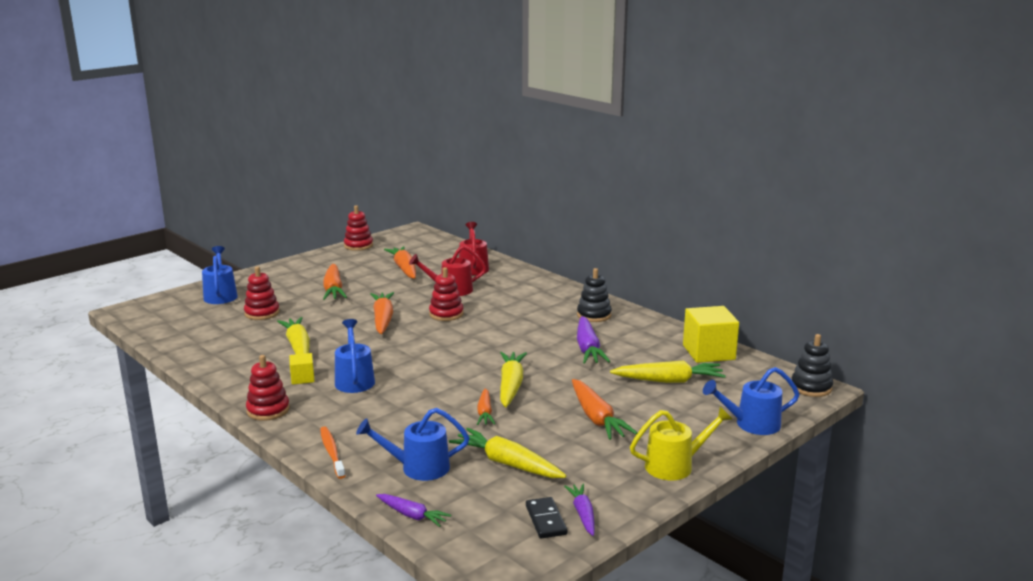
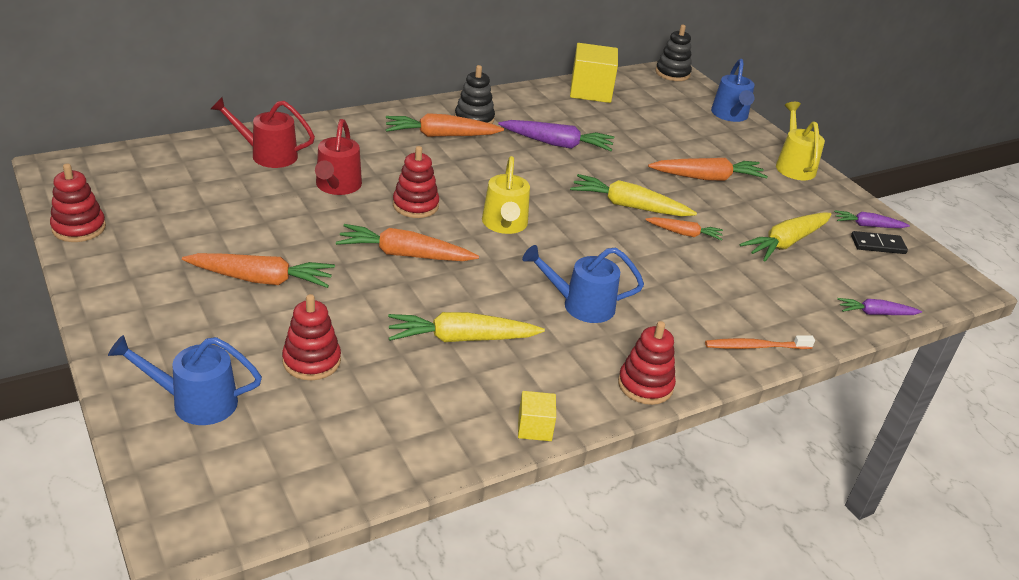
camera: 80 degrees left, 15 degrees up
(302, 378) = (562, 346): yellow cube -> yellow cube (534, 428)
(404, 269) = (226, 206): orange carrot -> orange carrot (441, 135)
(412, 515) = (875, 313): purple carrot -> purple carrot turned 135 degrees counterclockwise
(417, 468) = (791, 295): blue watering can -> none
(443, 344) = (505, 225): none -> yellow watering can
(669, 381) = (642, 125): yellow carrot -> none

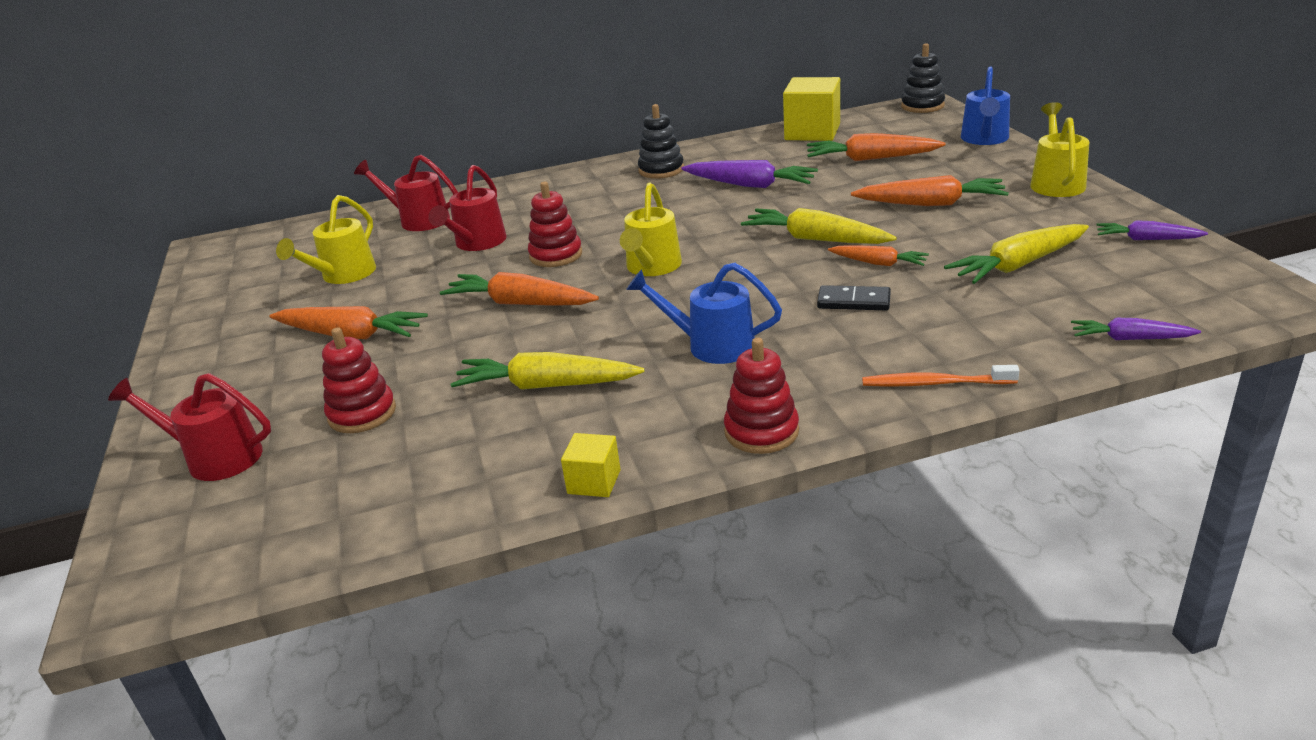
camera: 20 degrees right, 5 degrees down
(79, 228) = (194, 297): red stacking toy -> none
(194, 402) = (214, 457): blue watering can -> red watering can
(222, 213) = (343, 275): none -> yellow watering can
(441, 135) = (616, 188): orange carrot -> orange carrot (871, 159)
(878, 245) = (1156, 260): black domino -> black domino (853, 301)

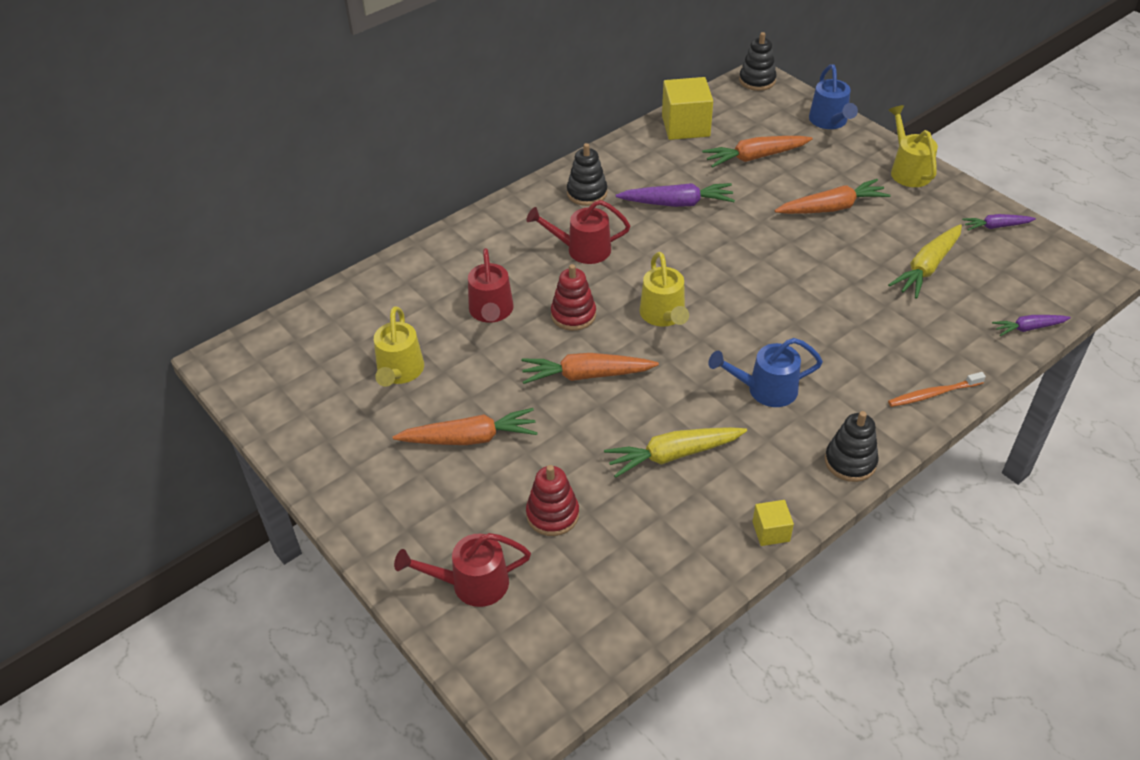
camera: 25 degrees left, 15 degrees up
(418, 220) = (409, 291): red watering can -> red watering can (582, 250)
(761, 431) = (850, 462): red stacking toy -> black stacking toy
(815, 239) = (770, 262): yellow carrot -> none
(853, 301) = (837, 326): black domino -> none
(878, 263) = (831, 282): orange carrot -> none

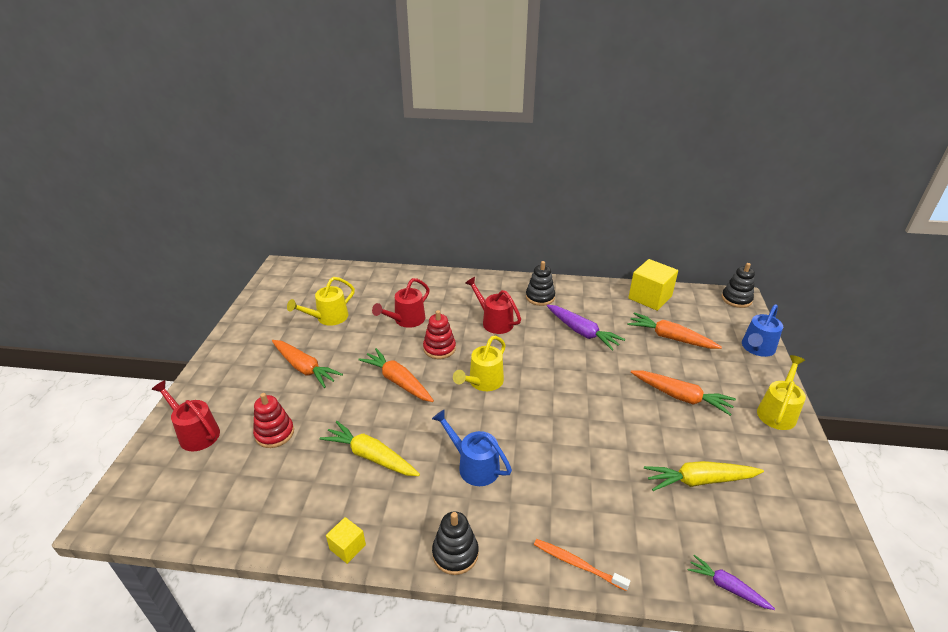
camera: 45 degrees right, 10 degrees down
(996, 226) = (803, 495): purple carrot -> none

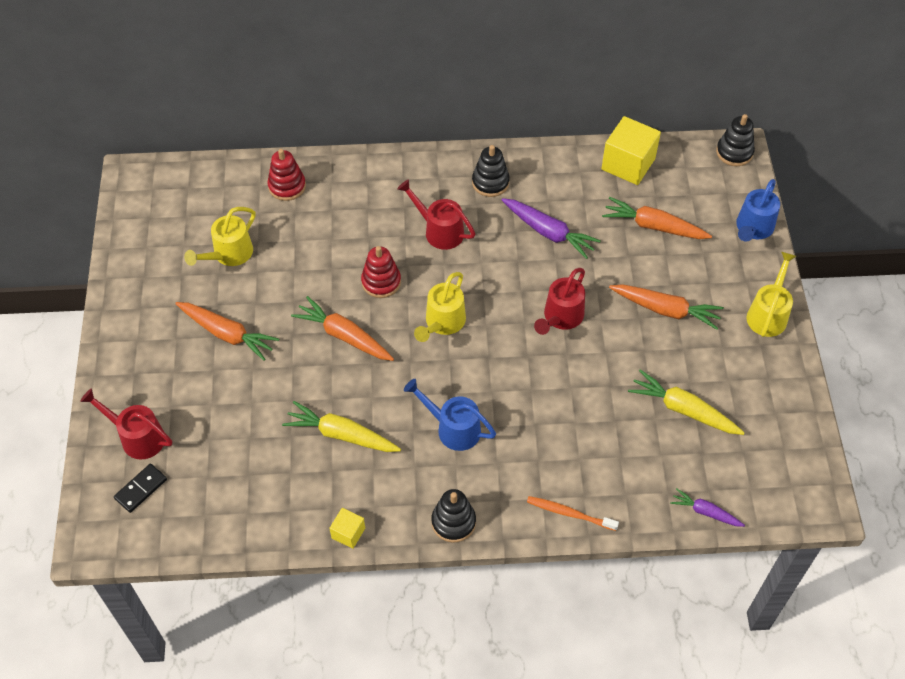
camera: 10 degrees left, 20 degrees up
(176, 476) = (141, 489): none -> black domino
(274, 433) = (226, 424): red stacking toy -> red stacking toy (287, 186)
(406, 320) = (329, 244): red watering can -> red watering can (560, 318)
(699, 480) = (683, 409): yellow carrot -> yellow carrot turned 45 degrees clockwise

